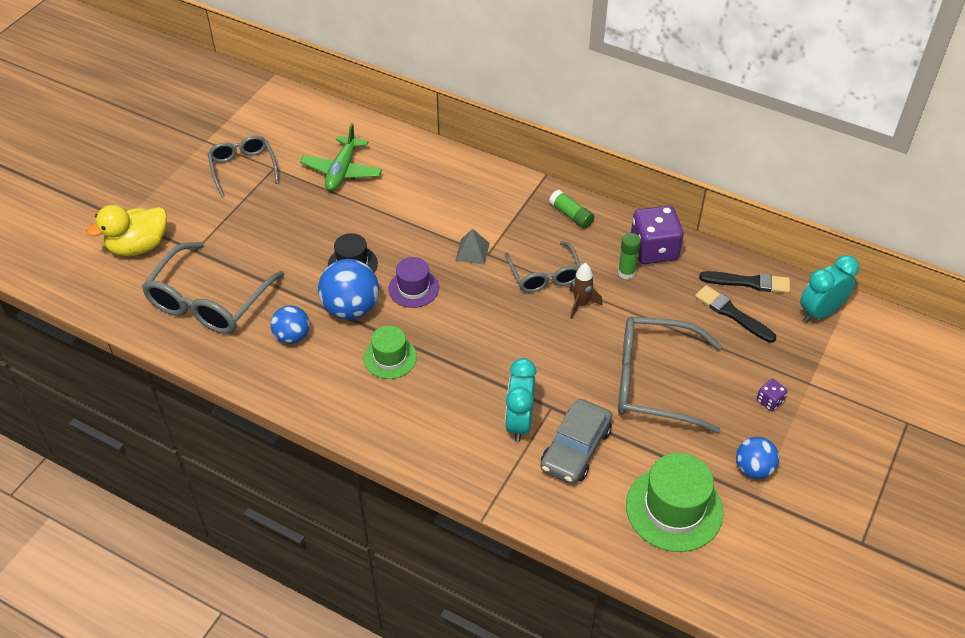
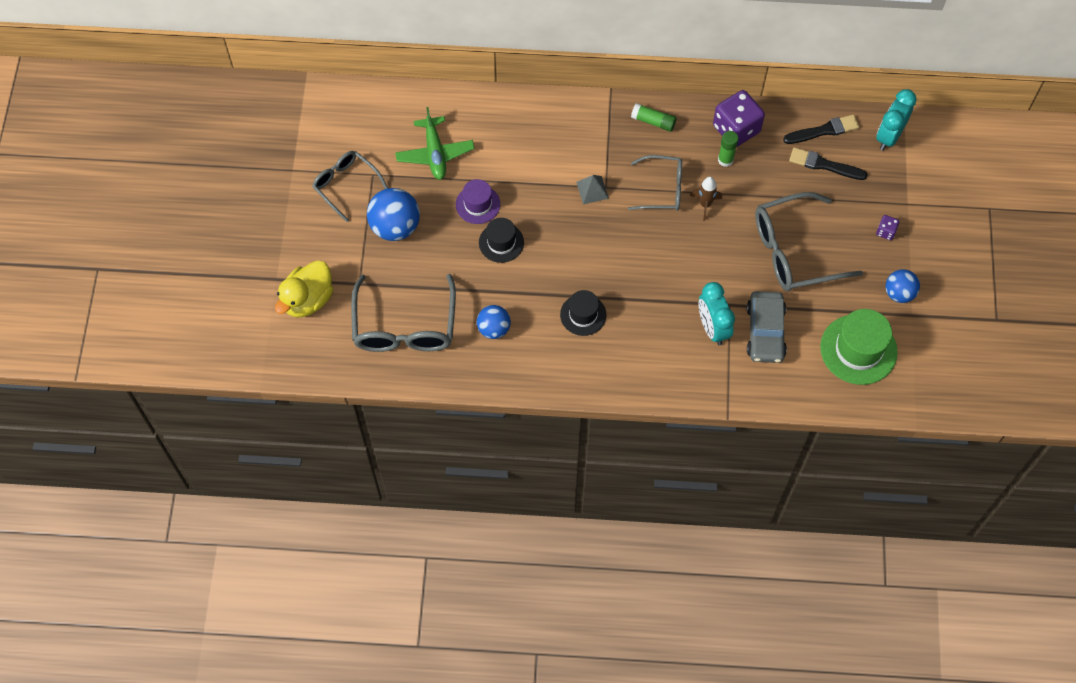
camera: 25 degrees left, 15 degrees up
(351, 308) = (525, 284): blue ball -> blue ball (395, 227)
(390, 357) = (583, 315): green hat -> black hat
(413, 288) = (564, 244): purple hat -> purple hat (478, 204)
(544, 275) = (662, 189): grey glasses -> grey glasses turned 45 degrees counterclockwise

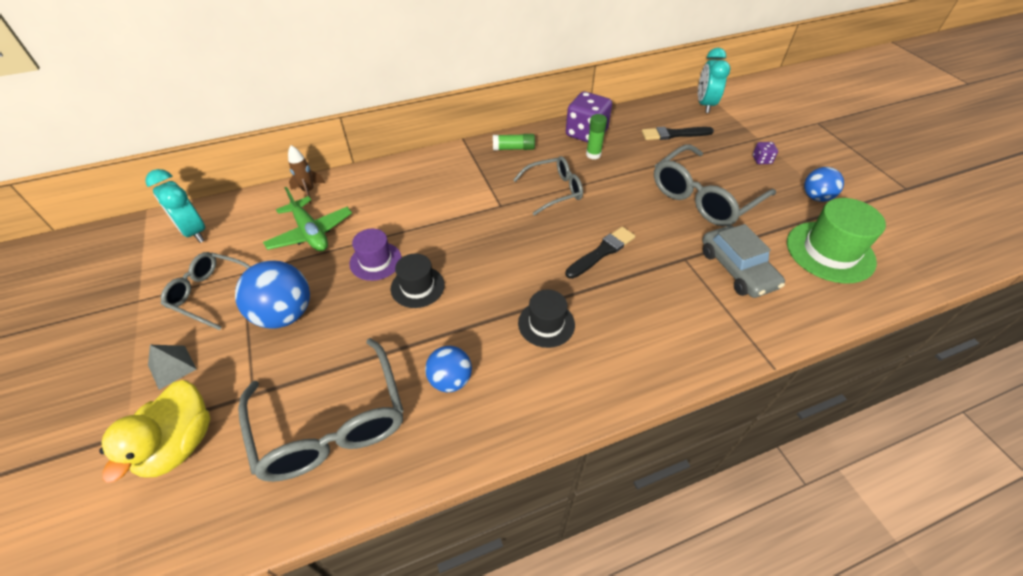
camera: 25 degrees left, 15 degrees down
(592, 190) = (489, 211): grey pyramid -> grey pyramid (172, 367)
(705, 204) = (600, 189): brown rocket -> brown rocket (309, 191)
(712, 328) = (686, 285): turquoise clock -> turquoise clock (194, 232)
(823, 131) = (654, 115): black brush -> black brush (601, 252)

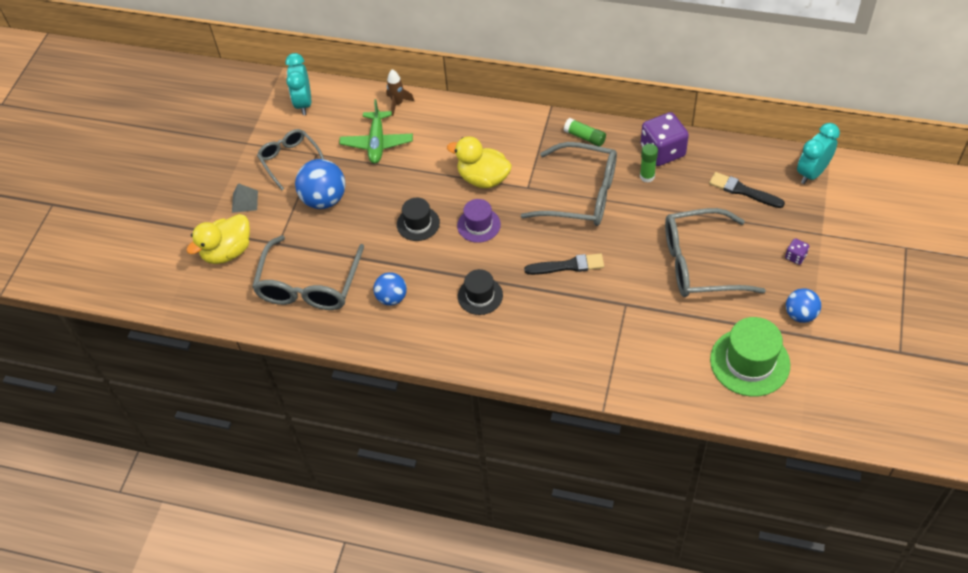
camera: 40 degrees right, 5 degrees up
(375, 261) = (404, 189): purple hat -> purple hat (478, 225)
(451, 216) = (483, 178): none -> yellow duck
(554, 190) = (581, 195): grey glasses -> grey glasses, size x1.62
(737, 269) = (657, 333): grey car -> none

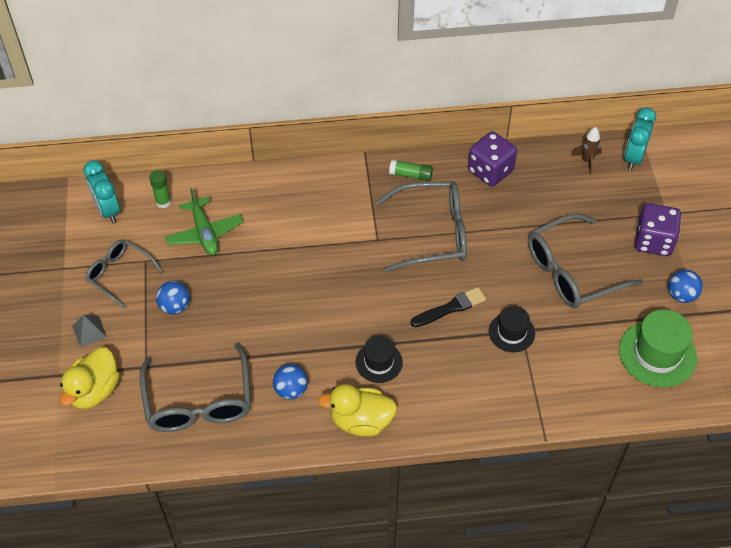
camera: 25 degrees left, 0 degrees up
(324, 199) = (175, 306): blue ball -> blue ball, size x0.63
(398, 104) = (208, 187): brown rocket -> brown rocket (587, 160)
(418, 223) = (284, 305): black hat -> black hat (511, 332)
(478, 225) = (346, 290): purple hat -> none
(483, 178) = (329, 242): yellow duck -> yellow duck (361, 421)
(647, 176) = (486, 199): green glue stick -> green glue stick (163, 202)
(743, 191) = (580, 190): black brush -> none
(795, 256) = (653, 241): purple dice -> purple dice, size x2.20

